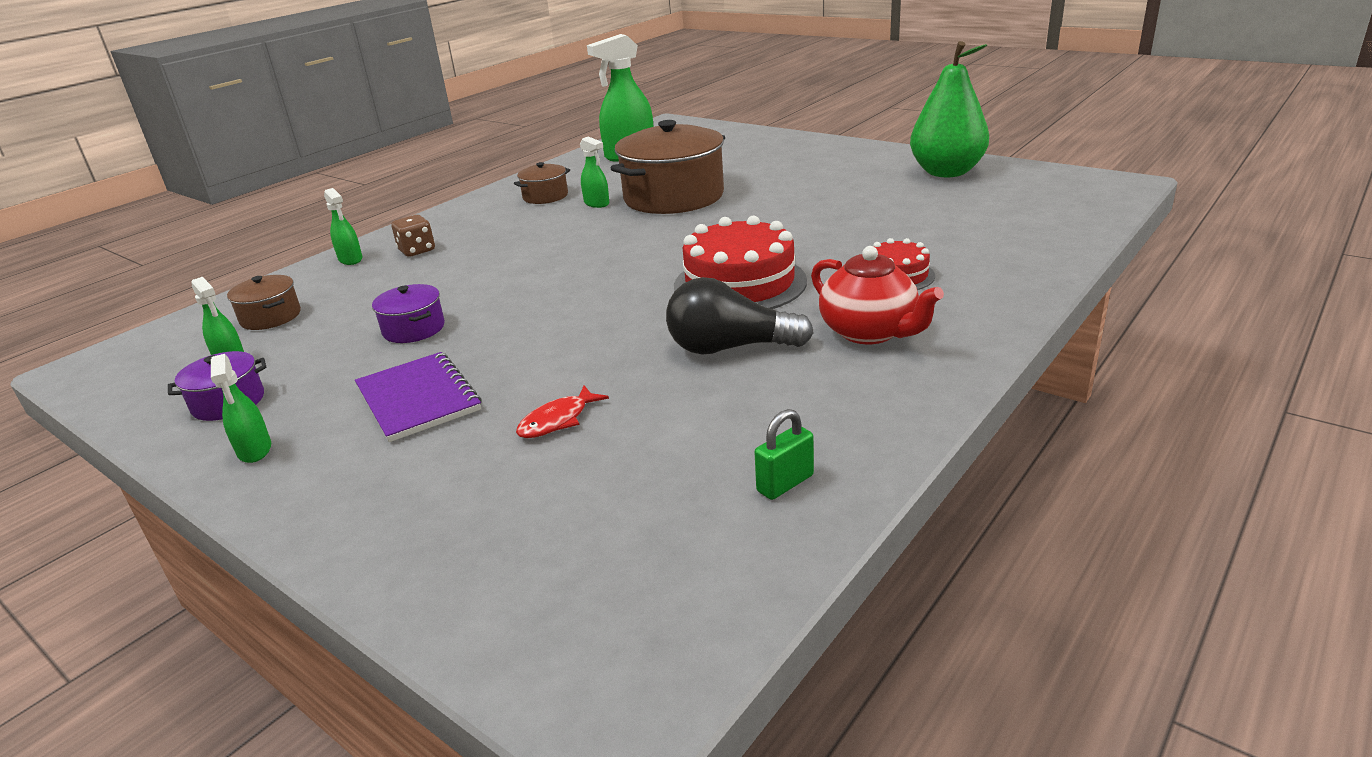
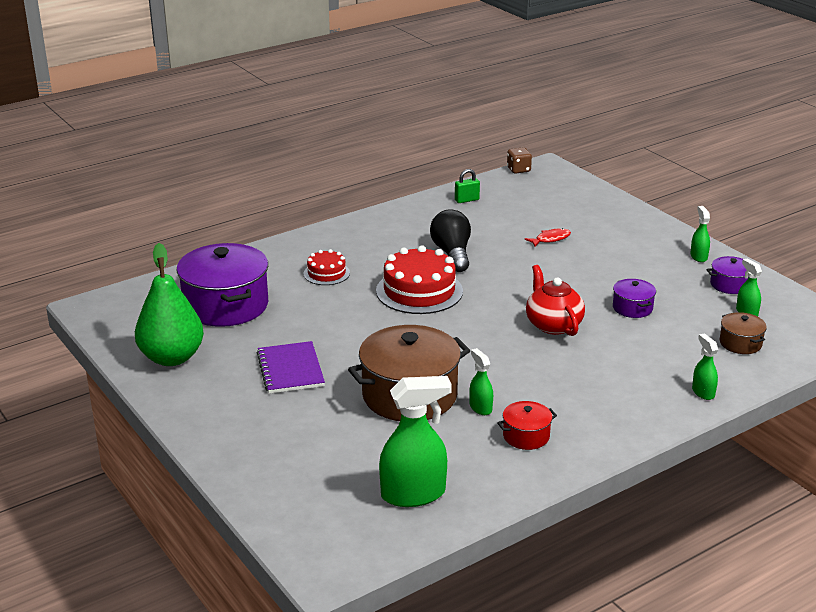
camera: 165 degrees left, 0 degrees up
(417, 251) = (646, 387): brown dice -> brown dice (518, 170)
(418, 399) = (621, 263): purple notebook -> purple notebook (290, 369)
(545, 196) = (526, 436): brown pot -> red pot
(730, 348) = (452, 253): black light bulb -> black light bulb turned 120 degrees counterclockwise
(870, 332) = (377, 245): red teapot -> red teapot (553, 325)
(970, 217) = (226, 305): none -> purple pot

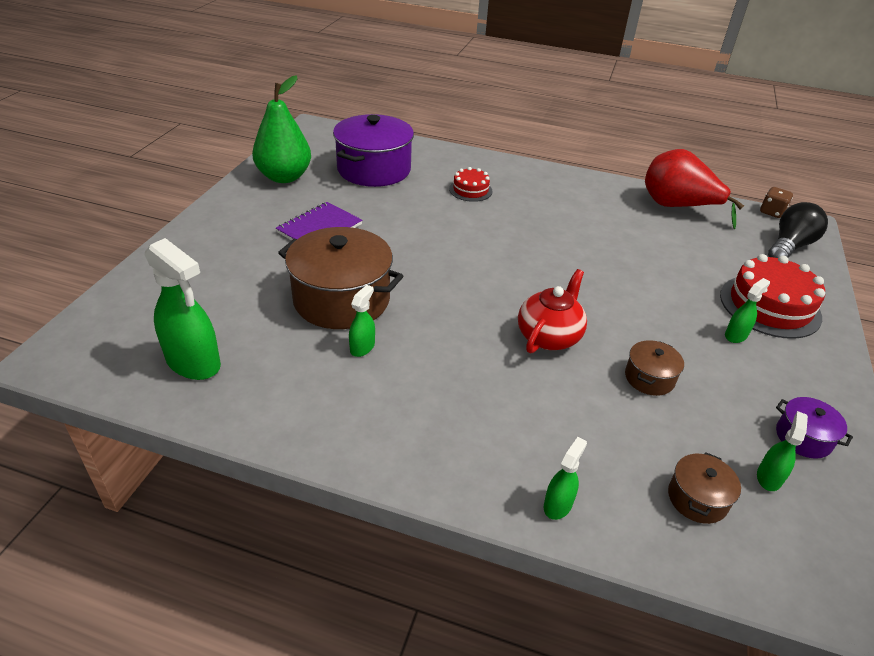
camera: 50 degrees right, 10 degrees up
(419, 291) = (504, 241): red cake -> red cake (769, 306)
(452, 253) = (584, 233): black light bulb -> black light bulb (789, 246)
(466, 200) = (677, 207): green padlock -> red pear
(526, 436) = (342, 396): red pot -> none
(550, 239) = (690, 275): red fish -> none
(632, 308) = (649, 378): purple pot -> brown pot
(698, 256) = (819, 388): green spray bottle -> green spray bottle (736, 335)

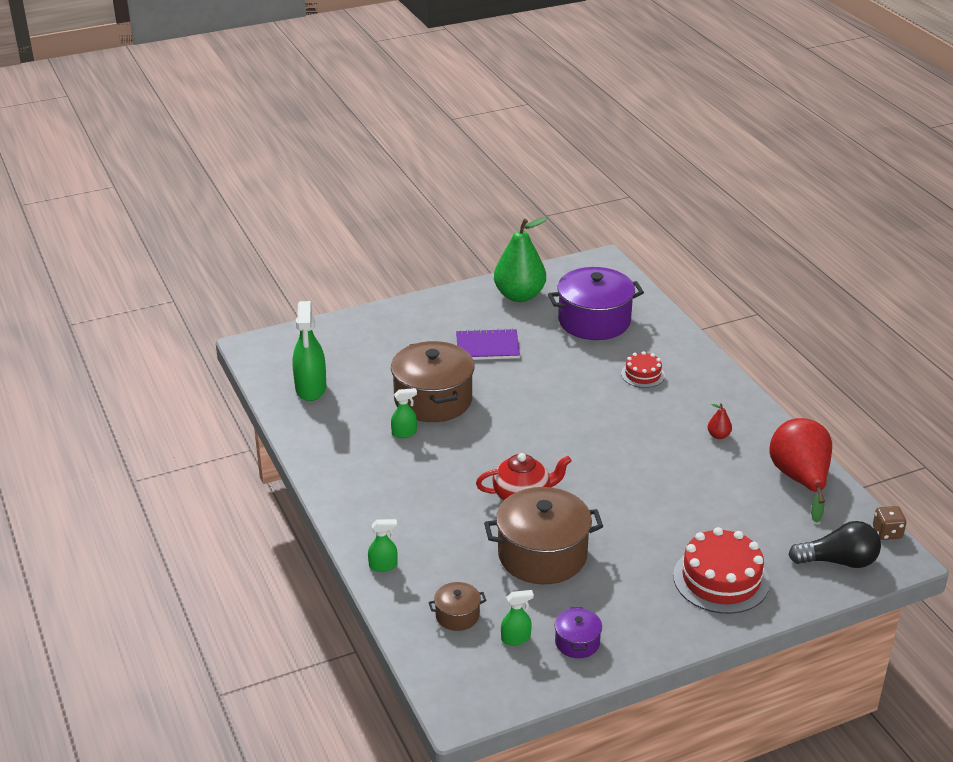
camera: 50 degrees right, 5 degrees down
(587, 205) = (718, 435): none -> red pear
(649, 378) = (542, 555): brown pot -> brown pot, size x2.13
(736, 335) = (653, 575): green spray bottle -> none

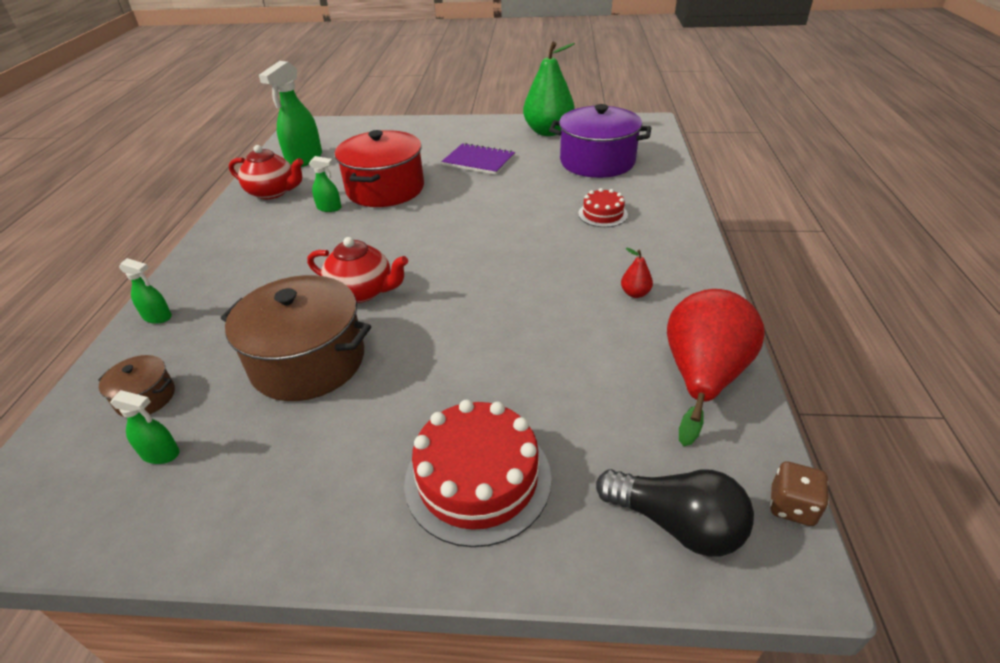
camera: 30 degrees right, 5 degrees up
(328, 432) = (273, 192): none -> red teapot
(433, 400) = (385, 189): brown pot -> red pot
(577, 642) = (214, 492): purple pot -> none

